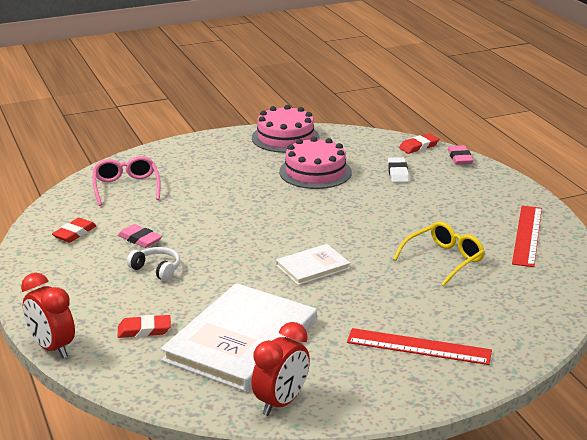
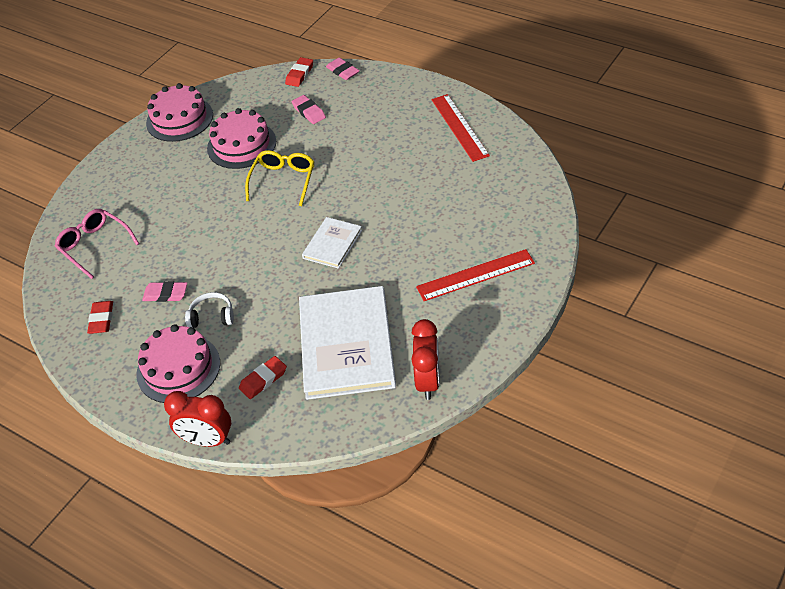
camera: 30 degrees left, 20 degrees up
(90, 290) = (178, 368): none -> pink cake
(398, 173) = (309, 112): white eraser -> pink eraser
(444, 260) = (422, 183): yellow glasses -> yellow glasses (283, 181)

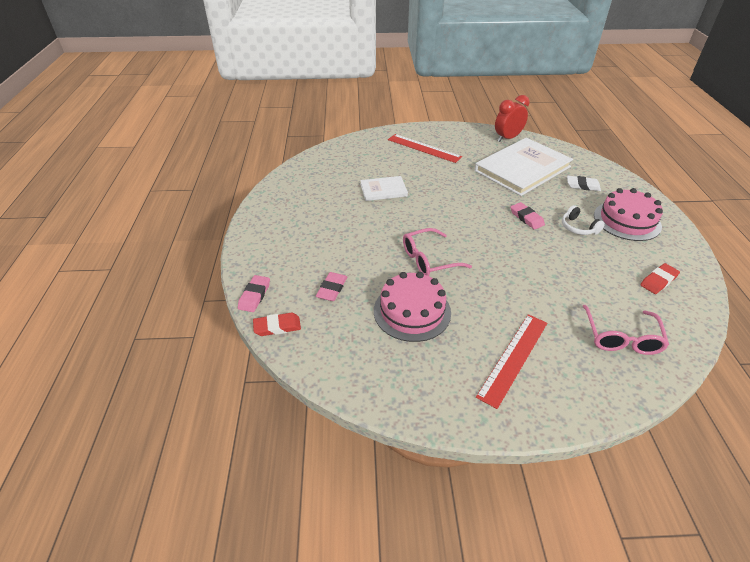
camera: 130 degrees left, 5 degrees down
(165, 294) = (595, 260): pink eraser -> pink eraser (526, 218)
(179, 119) = (418, 391): pink cake -> none
(207, 440) = (640, 186): red clock -> none
(263, 379) = (582, 186): red eraser -> white eraser
(283, 181) = (428, 260): yellow glasses -> pink glasses
(332, 244) = (461, 206): white book -> white book (383, 190)
(460, 127) = (293, 198): red ruler -> red ruler (513, 358)

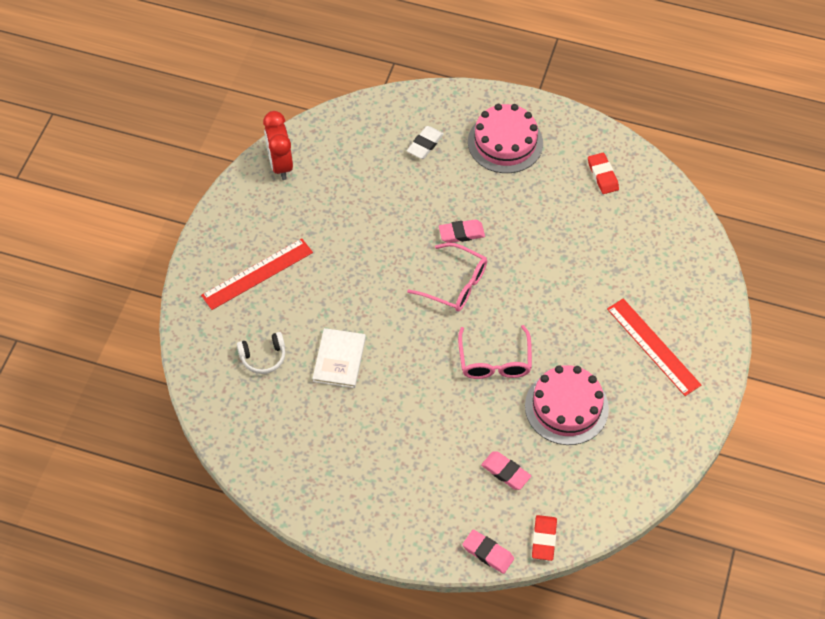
camera: 70 degrees left, 15 degrees up
(522, 169) = (361, 186): white book -> none
(578, 227) = (498, 194): white headphones -> white headphones (263, 357)
(621, 338) = (659, 250): pink glasses -> pink glasses (455, 284)

